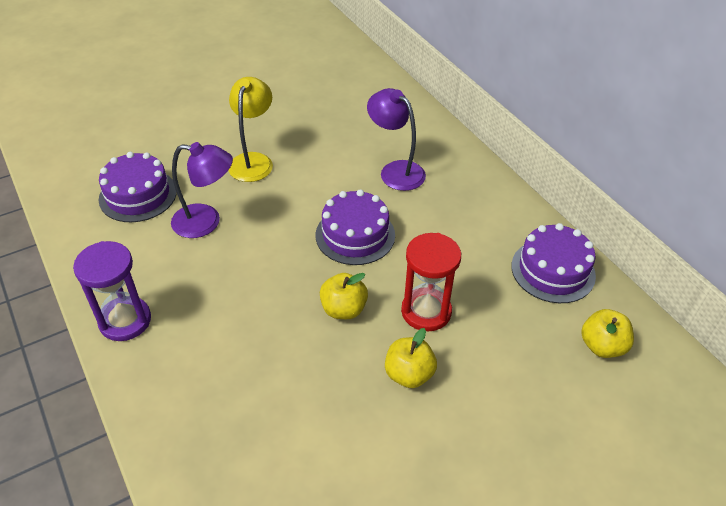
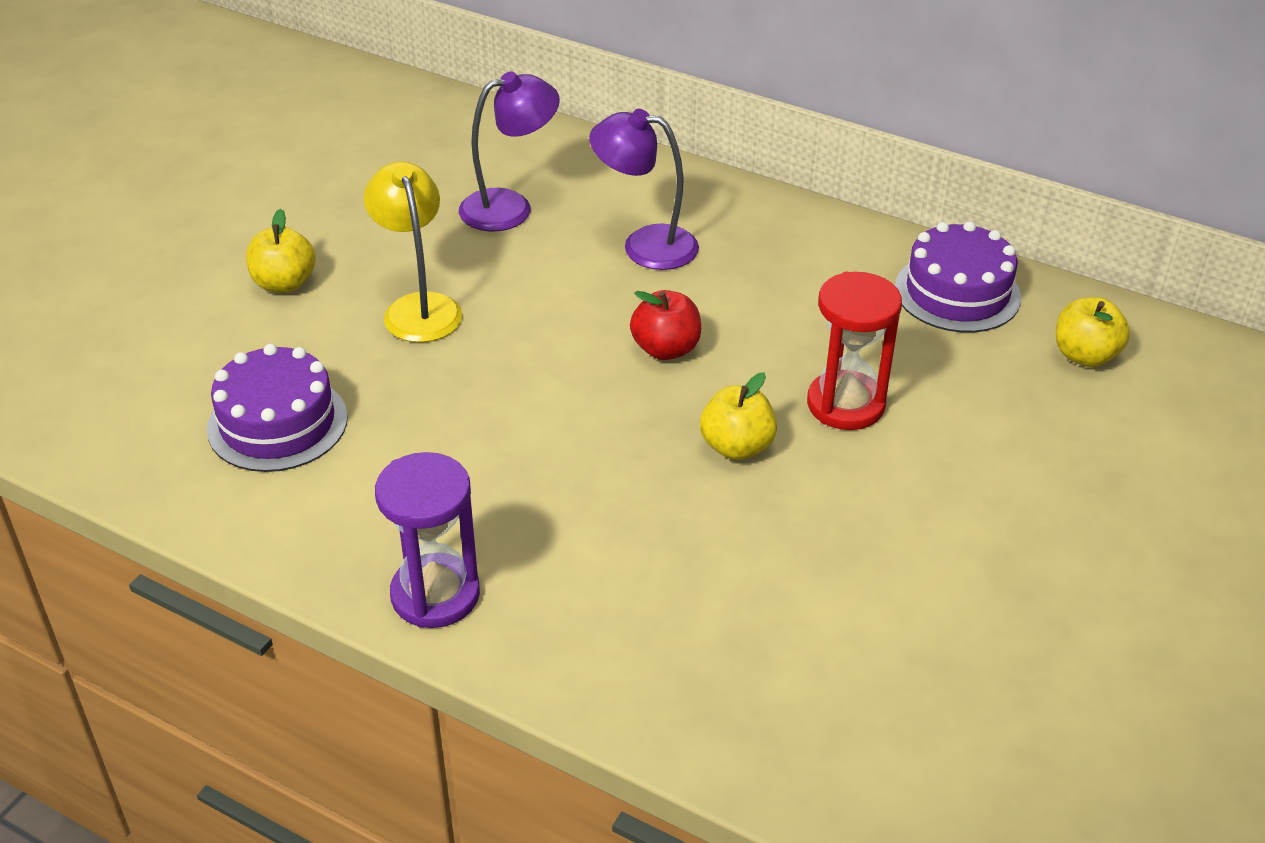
camera: 30 degrees left, 5 degrees down
(206, 222) = (428, 417): purple lamp -> purple lamp (510, 207)
(355, 235) = (666, 349): purple cake -> red apple
(409, 374) = (890, 486): yellow apple -> yellow apple (284, 283)

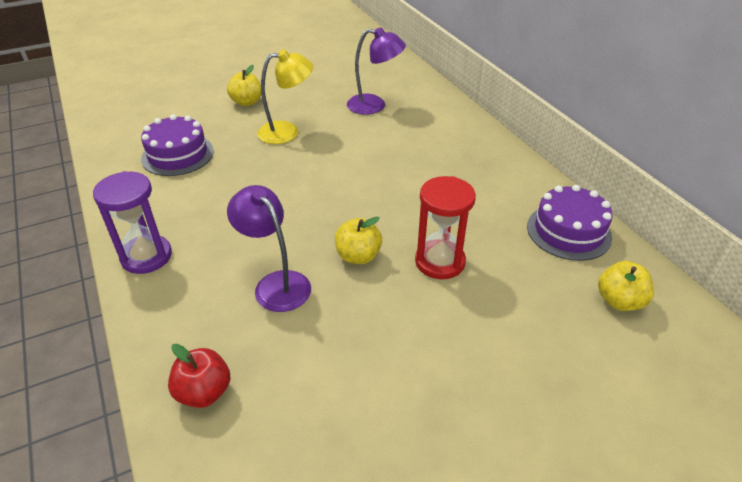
camera: 35 degrees right, 0 degrees up
(418, 307) = (287, 132): yellow lamp -> yellow lamp turned 60 degrees clockwise
(645, 245) = (418, 144): purple lamp -> purple lamp (276, 284)
(666, 349) = (375, 194): red apple -> red apple (204, 392)

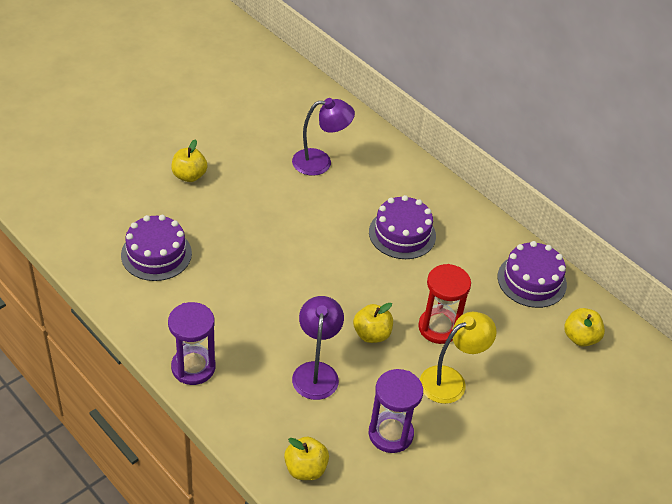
camera: 20 degrees left, 5 degrees up
(204, 392) = (305, 469): red apple -> yellow apple
(276, 284) = (316, 372): purple lamp -> purple lamp turned 60 degrees clockwise
(287, 132) = (249, 209): yellow lamp -> yellow lamp (451, 380)
(331, 370) = (390, 434): none -> purple hourglass
(432, 170) = (402, 234): none -> purple cake

